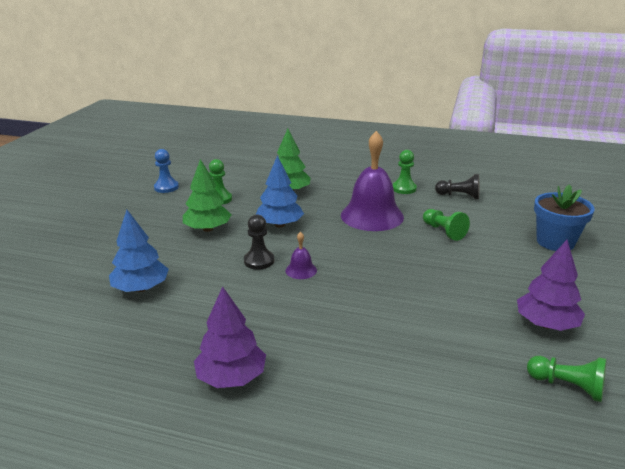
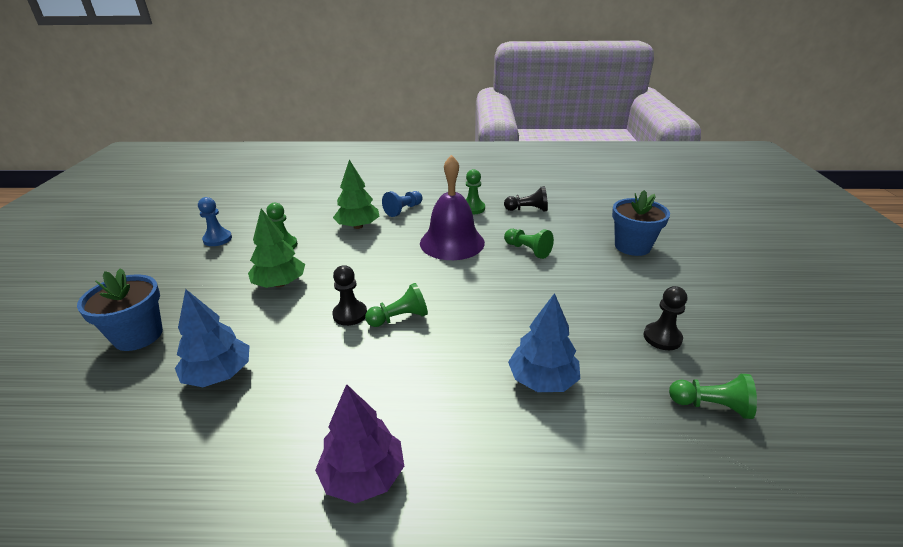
camera: 15 degrees left, 5 degrees up
(88, 251) = (138, 335): none -> blue flower pot
(280, 225) = (359, 266): blue tree -> blue tree (542, 380)
(301, 270) = (399, 318): purple bell -> green pawn
(336, 182) = (403, 210): none -> blue pawn
(546, 324) = (662, 337): purple tree -> black pawn

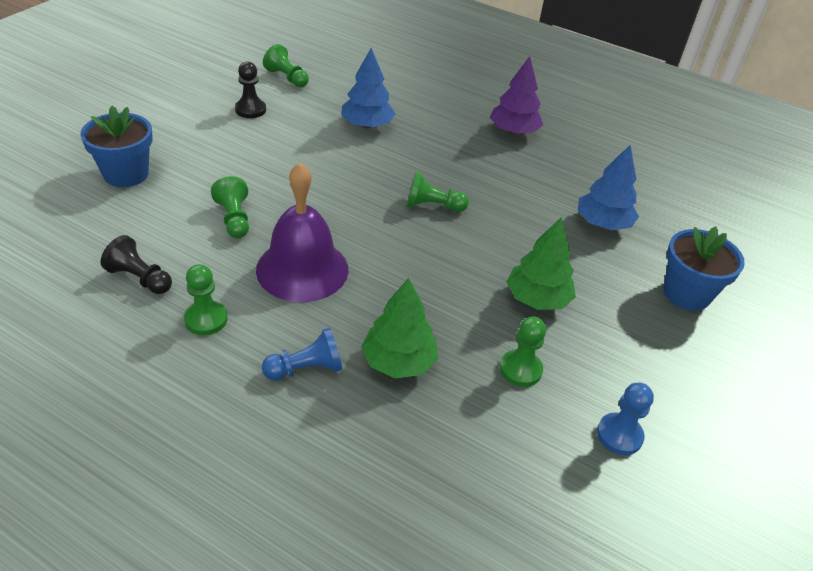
camera: 155 degrees left, 10 degrees up
(350, 314) = (476, 229): black pawn -> none

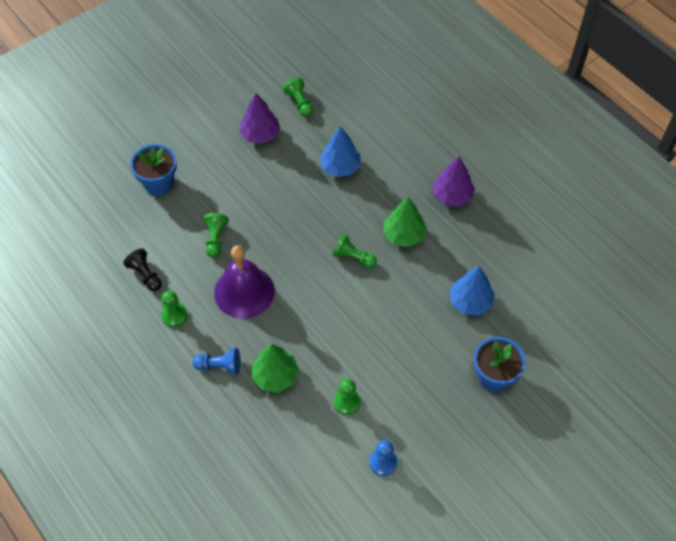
camera: 25 degrees right, 15 degrees up
(250, 110) = (260, 134): black pawn -> purple tree
(537, 299) = (386, 353): green tree -> green tree (403, 235)

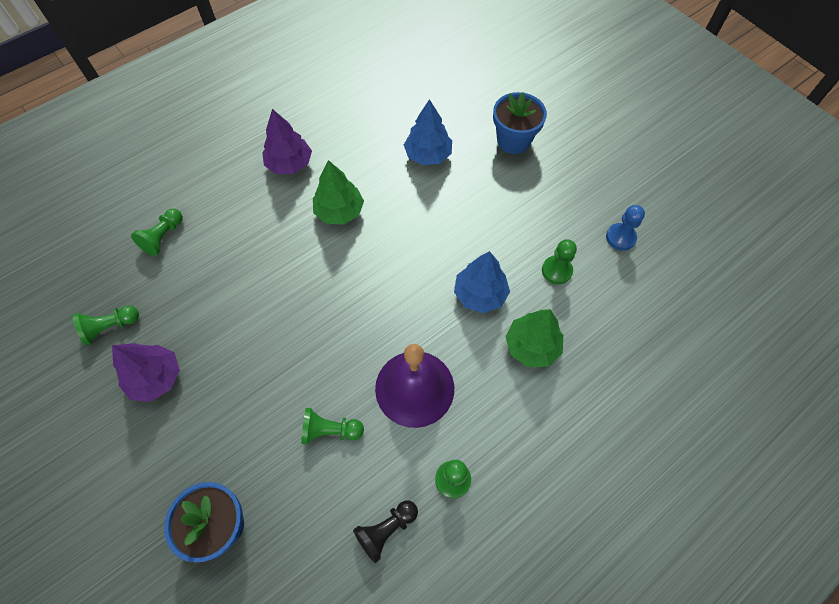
camera: 90 degrees left, 5 degrees up
(220, 366) = (524, 413): blue pawn -> none
(340, 167) = (230, 277): blue tree -> blue tree (480, 294)
(353, 257) = (368, 263): green pawn -> green pawn (163, 237)

